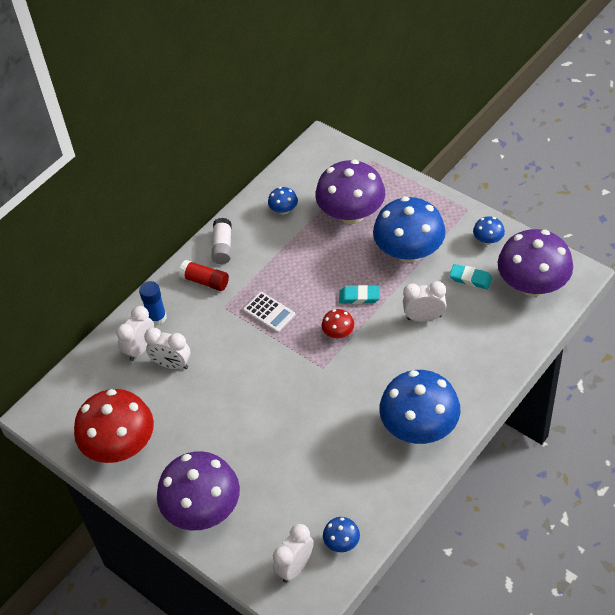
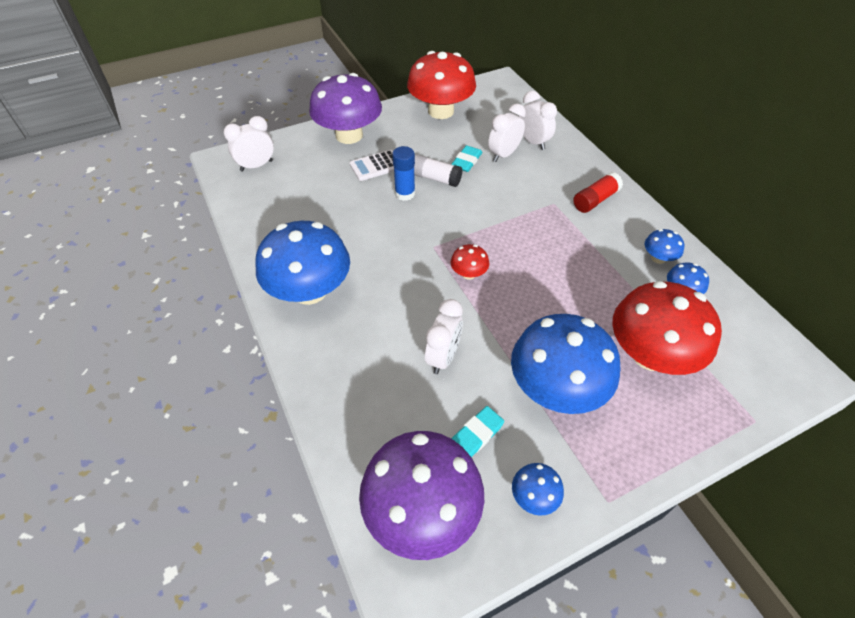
camera: 110 degrees right, 0 degrees up
(157, 317) = (564, 159): blue glue stick -> blue glue stick (405, 194)
(222, 247) = (639, 225): white glue stick -> white glue stick (435, 178)
(269, 313) = (528, 231): white calculator -> white calculator (376, 166)
(295, 567) = (256, 166): white clock -> white clock turned 90 degrees counterclockwise
(342, 542) = (250, 197): blue mushroom -> blue mushroom (658, 258)
(351, 214) = (650, 354): purple mushroom -> red mushroom
(359, 297) = (508, 310): turquoise eraser -> turquoise eraser (466, 161)

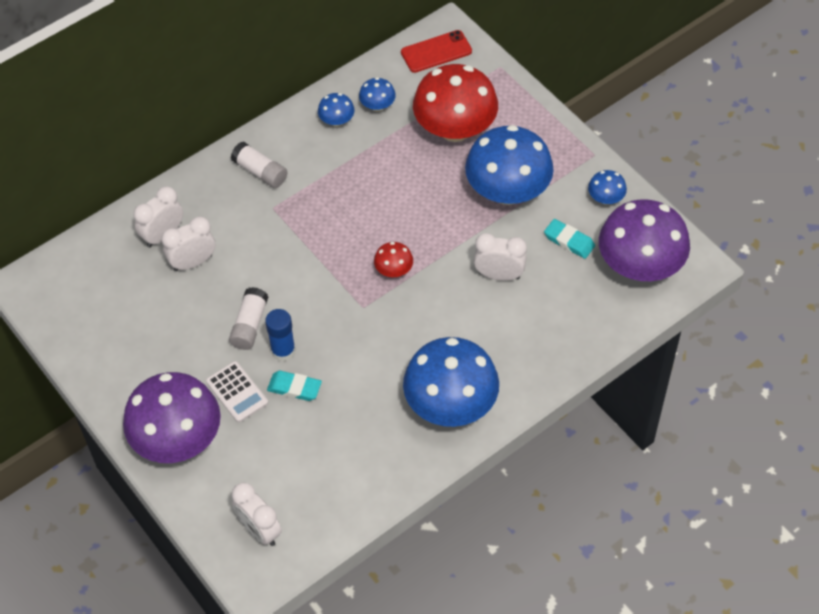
camera: 100 degrees left, 5 degrees up
(441, 111) = (108, 343): red mushroom -> none
(466, 161) = (212, 298): turquoise eraser -> turquoise eraser (294, 388)
(503, 155) = (193, 262): white clock -> white clock turned 120 degrees clockwise
(595, 200) = (260, 172): red glue stick -> white glue stick
(770, 357) = (436, 52): none -> red phone

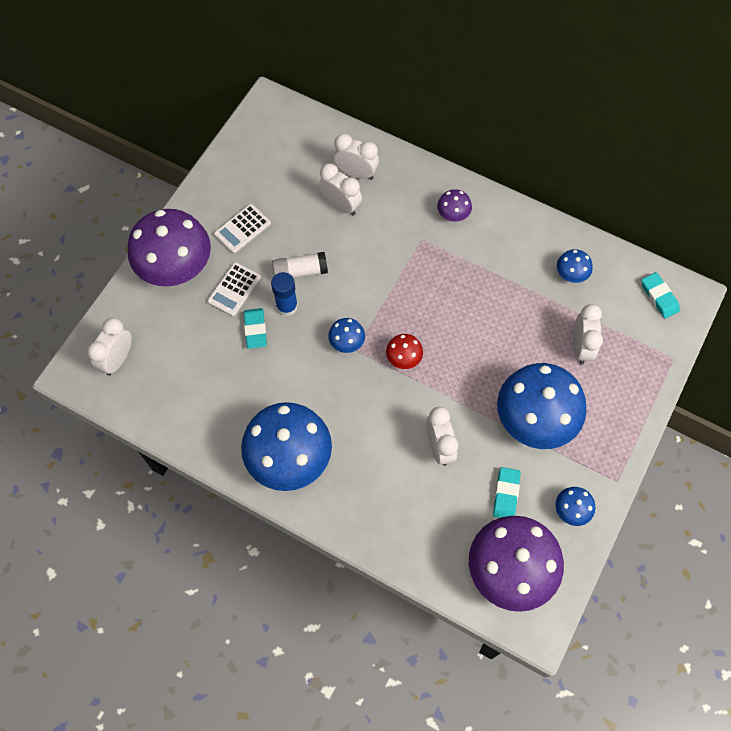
camera: 65 degrees right, 10 degrees up
(168, 361) = (242, 229): none -> white calculator
(260, 172) = (453, 214): white glue stick -> purple mushroom
(337, 121) = (537, 249): blue mushroom -> blue mushroom (347, 342)
(436, 52) = (659, 297): red phone -> turquoise eraser
(455, 129) = (580, 347): red mushroom -> white clock

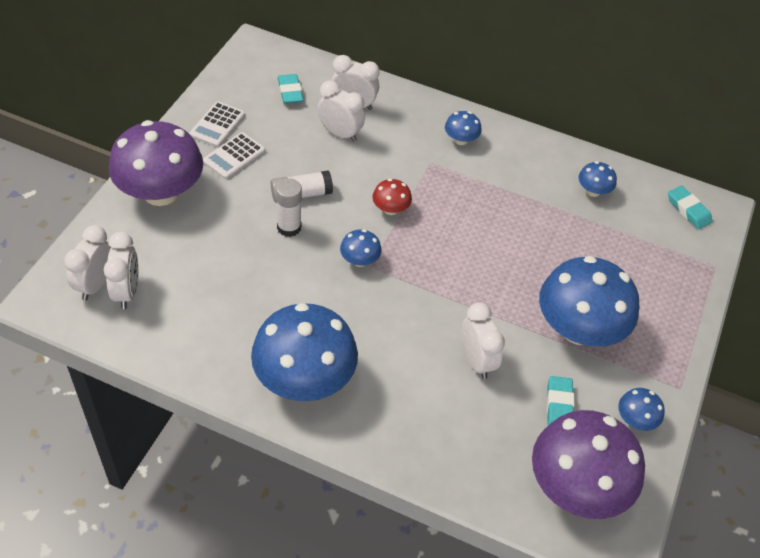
camera: 10 degrees left, 15 degrees down
(234, 289) = (228, 213): white calculator -> white calculator (217, 125)
(255, 330) = (255, 251): turquoise eraser -> turquoise eraser (290, 92)
(287, 306) = (289, 227): blue glue stick -> white glue stick
(403, 358) = (425, 274): red mushroom -> red mushroom (390, 209)
(453, 214) = (461, 140): purple mushroom -> blue mushroom
(580, 347) = (615, 258): white clock -> white clock (127, 292)

